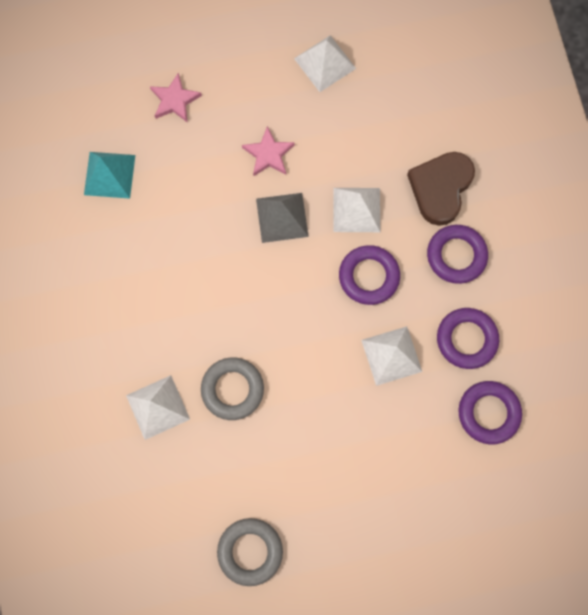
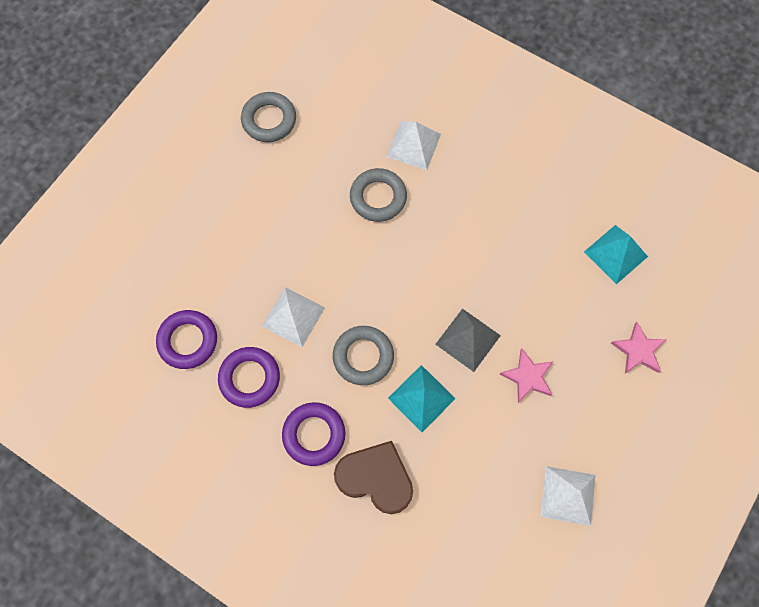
camera: 135 degrees right, 5 degrees down
(356, 209) = (421, 398): white pyramid -> turquoise pyramid
(369, 276) = (363, 356): purple ring -> grey ring
(440, 188) = (376, 478): brown heart -> brown heart turned 45 degrees counterclockwise

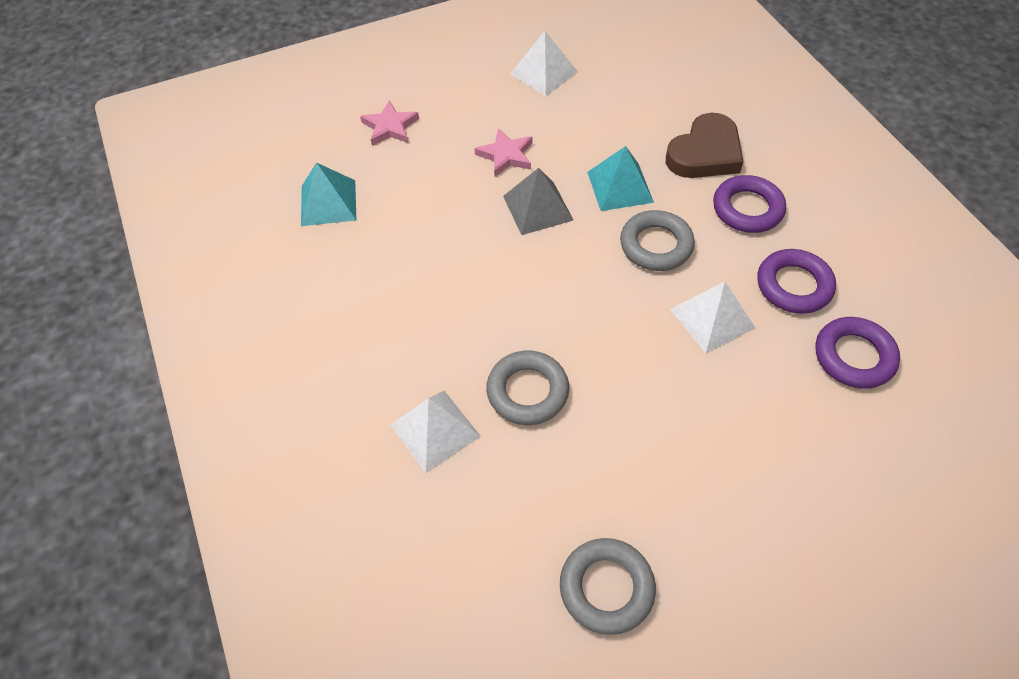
camera: 145 degrees left, 15 degrees down
(376, 478) = (705, 153): brown heart -> brown heart turned 105 degrees counterclockwise

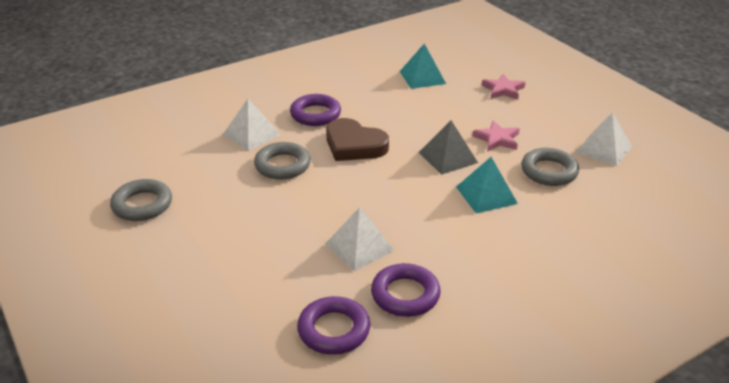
camera: 80 degrees right, 20 degrees down
(656, 245) = (428, 216): grey ring -> grey ring (549, 171)
(705, 153) = (549, 241): brown heart -> brown heart (354, 145)
(747, 209) = (488, 267): purple ring -> purple ring (315, 114)

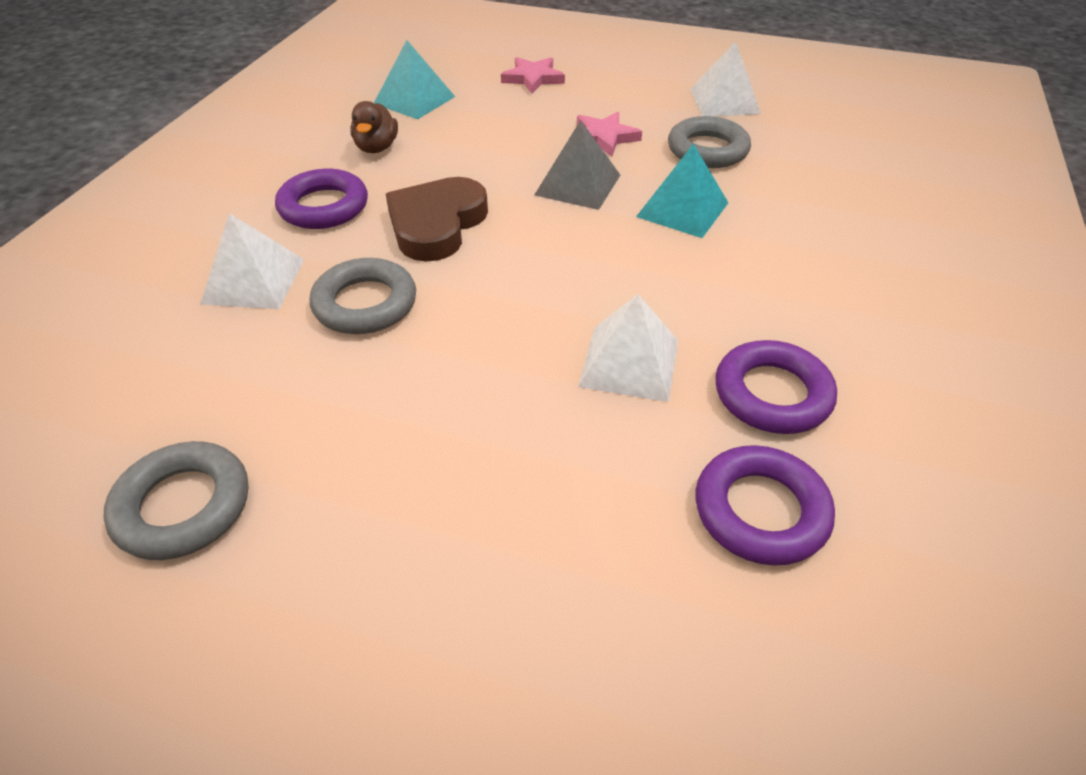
camera: 40 degrees left, 10 degrees up
(354, 145) = (436, 224): brown heart -> brown heart turned 120 degrees clockwise
(372, 95) = (376, 148): none -> brown duck

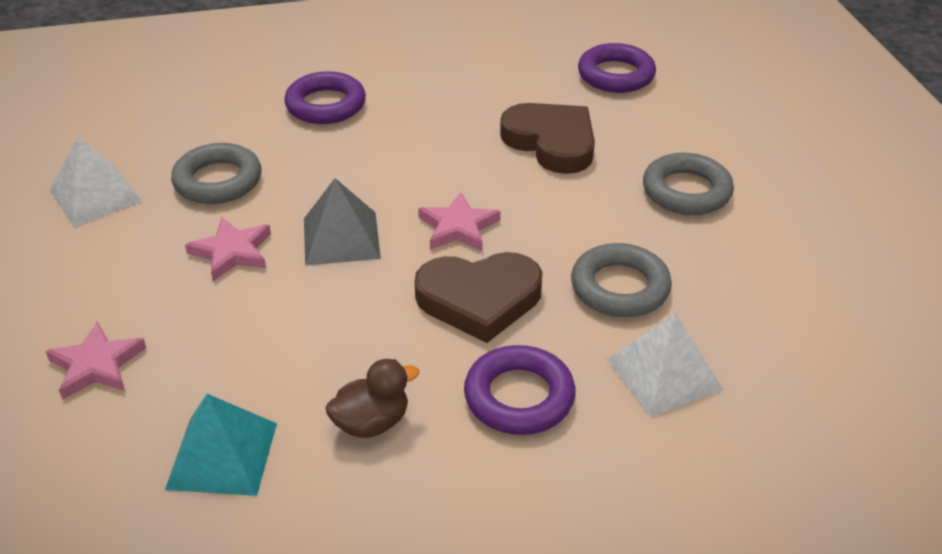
camera: 120 degrees left, 5 degrees down
(183, 506) = (859, 267): grey ring -> grey ring (686, 191)
(537, 245) = (458, 227): none -> pink star
(629, 363) = (551, 142): white pyramid -> brown heart
(682, 209) = (339, 168): turquoise pyramid -> none
(772, 394) = (525, 87): purple ring -> purple ring (326, 105)

